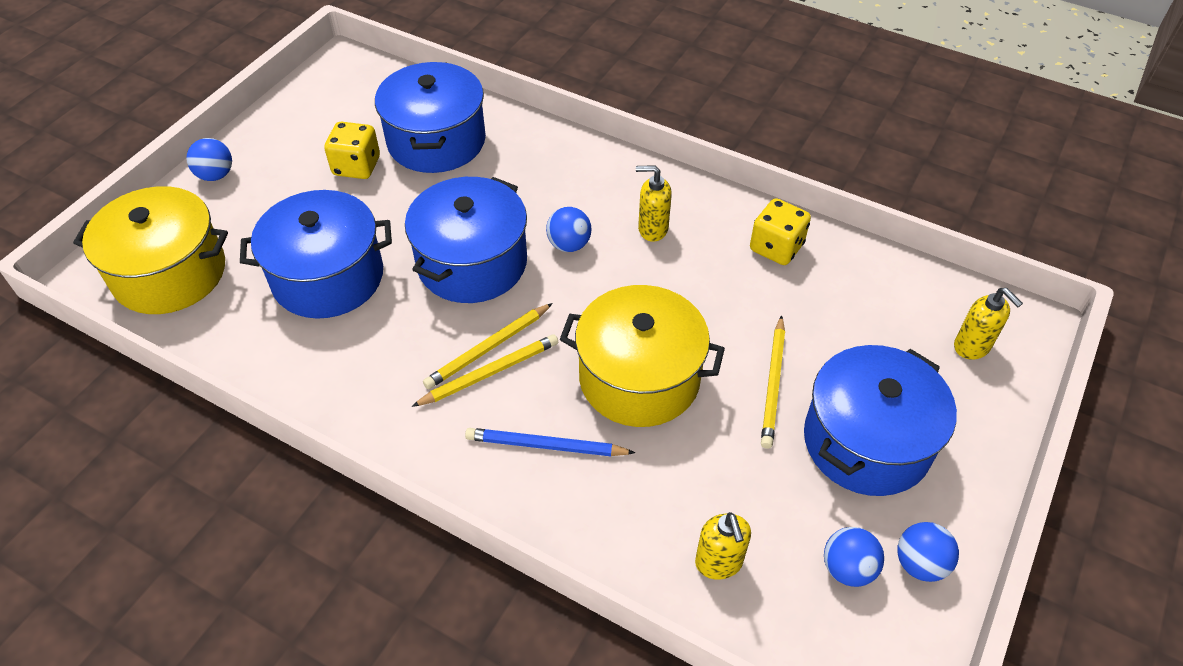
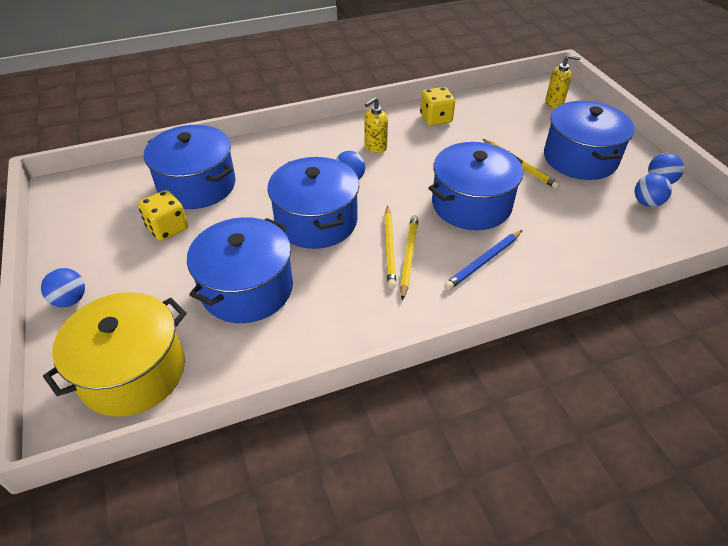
camera: 50 degrees left, 5 degrees down
(639, 378) = (471, 204): yellow pot -> blue pot
(719, 563) = (613, 240): yellow soap dispenser -> none

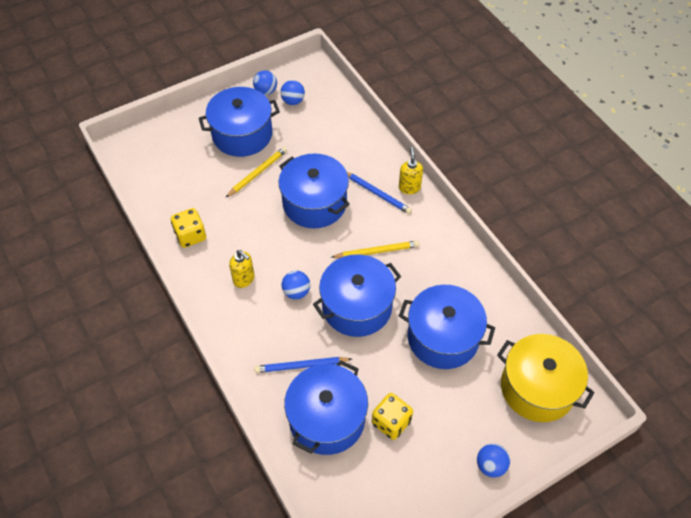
camera: 100 degrees left, 10 degrees up
(261, 175) = (301, 366): none -> blue pencil
(408, 257) = (383, 238): yellow pencil -> none
(554, 103) = (156, 147): yellow soap dispenser -> yellow soap dispenser (409, 187)

